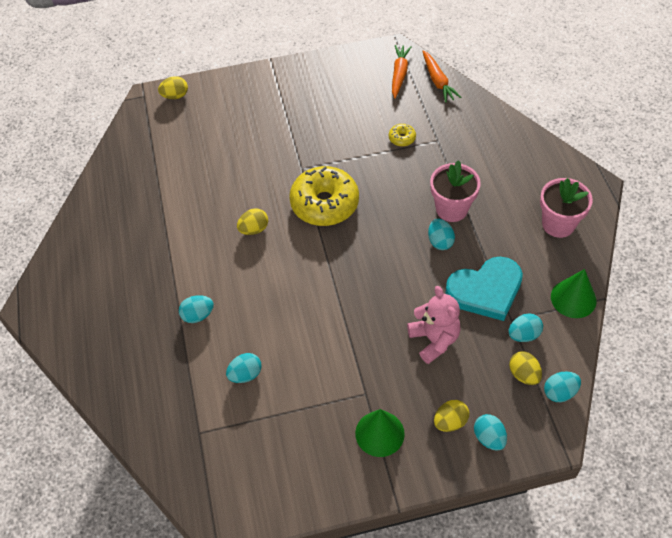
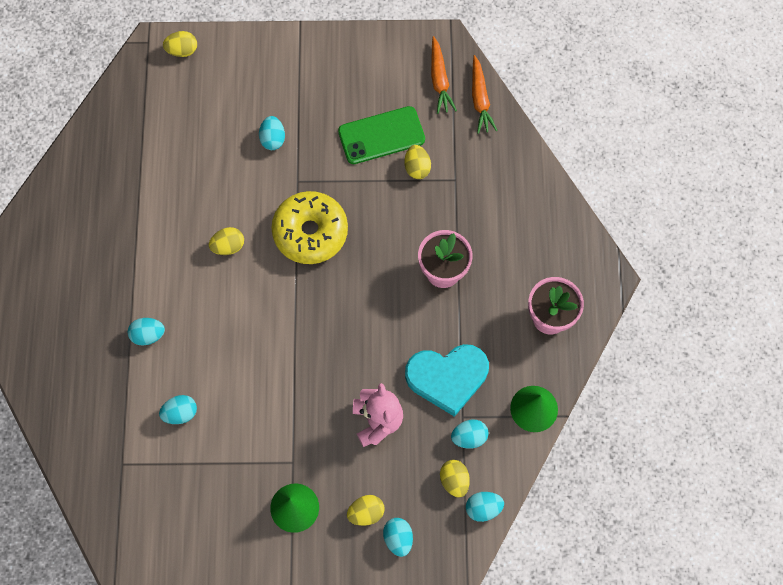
camera: 10 degrees right, 15 degrees up
(364, 122) = (381, 135): none -> green phone
(399, 74) = (439, 80): orange carrot -> orange carrot turned 150 degrees clockwise
(402, 138) = (417, 167): yellow donut -> yellow egg
(440, 241) = (418, 308): turquoise egg -> turquoise egg (273, 139)

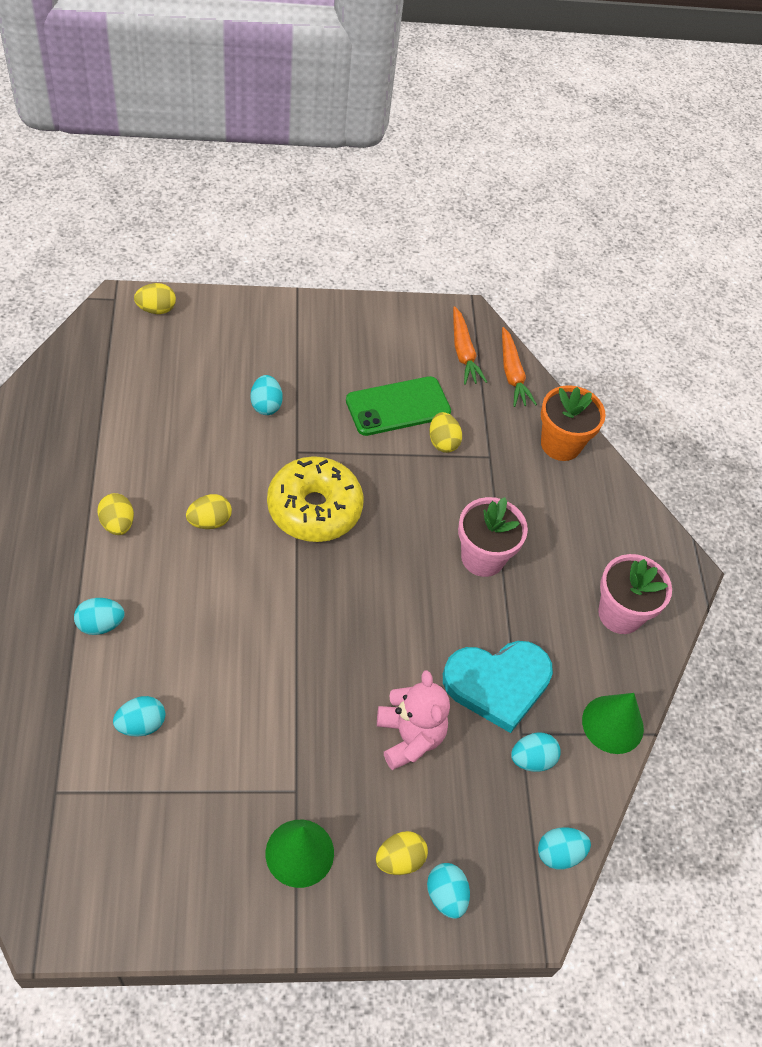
camera: 10 degrees left, 15 degrees down
(454, 480) = (517, 816): yellow egg -> yellow egg (117, 524)
(516, 166) = (560, 444): none -> orange flower pot

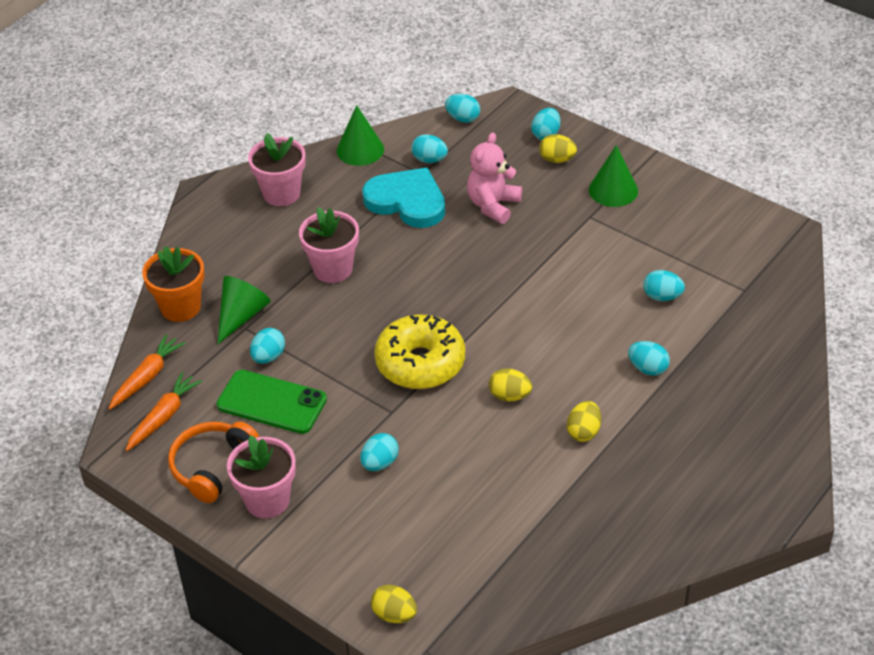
camera: 130 degrees left, 10 degrees down
(321, 335) = (267, 500): none -> pink flower pot
(387, 337) = (212, 466): none -> orange headphones
(443, 442) = (268, 357): yellow egg -> turquoise egg
(505, 465) = (241, 316): none -> green cone

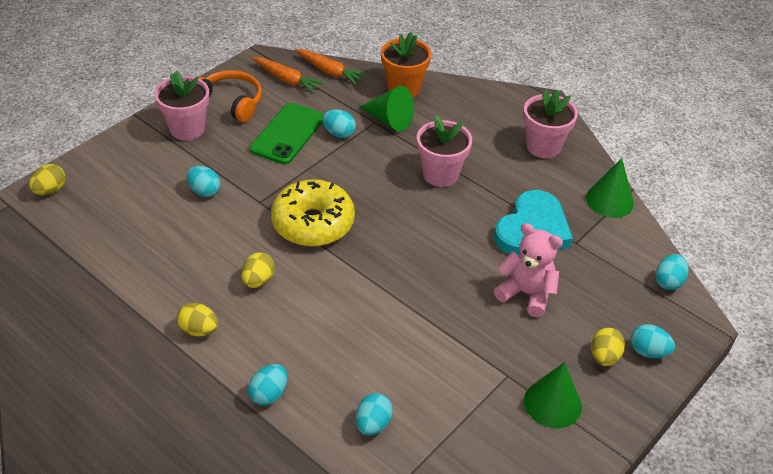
camera: 90 degrees right, 0 degrees up
(429, 160) = (597, 250): turquoise egg -> none

